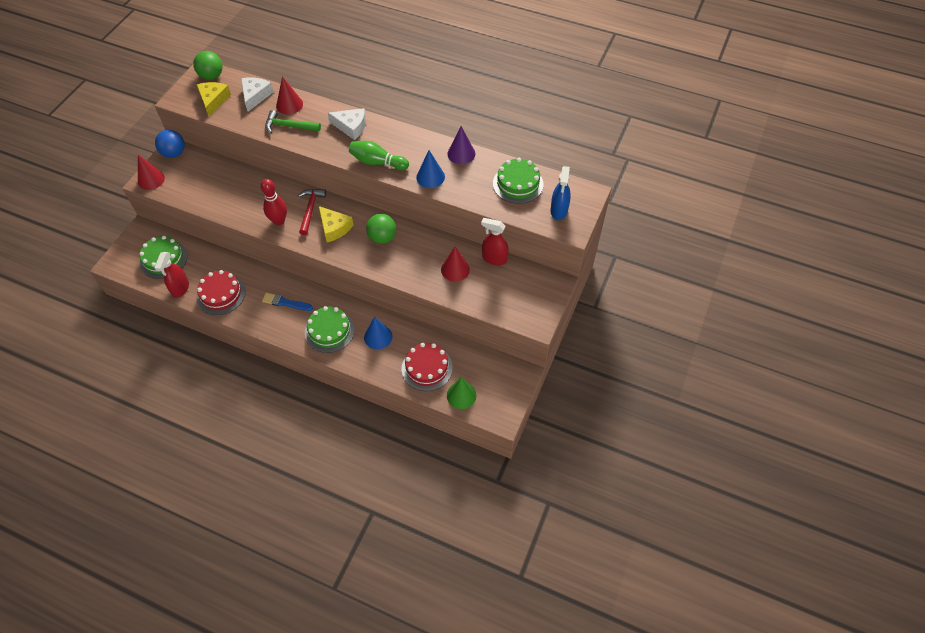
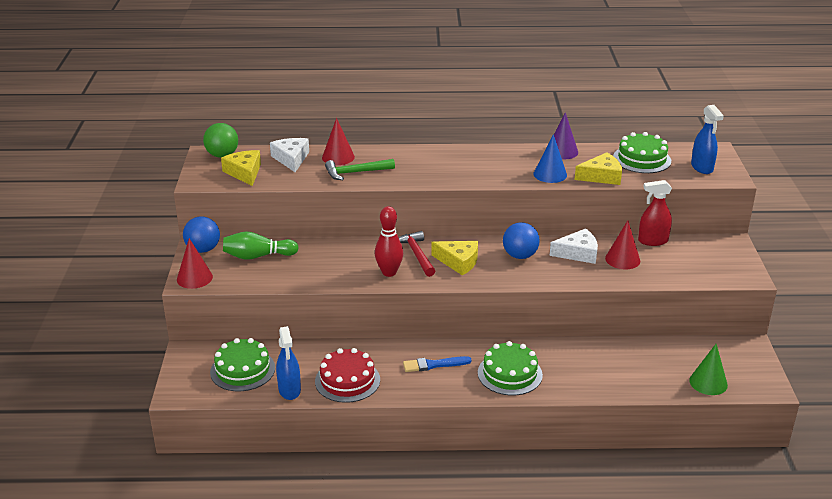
camera: 25 degrees left, 25 degrees down
(180, 288) = (289, 390): red spray bottle -> blue spray bottle
(351, 127) = (425, 158): white cheese -> white cheese (578, 253)
(377, 162) = (483, 177): green bowling pin -> green bowling pin (258, 256)
(378, 337) = (569, 362): blue cone -> none
(382, 237) = (520, 256): green ball -> blue ball
(427, 368) = (649, 371): red cake -> none
(468, 193) = (602, 176): none -> yellow cheese

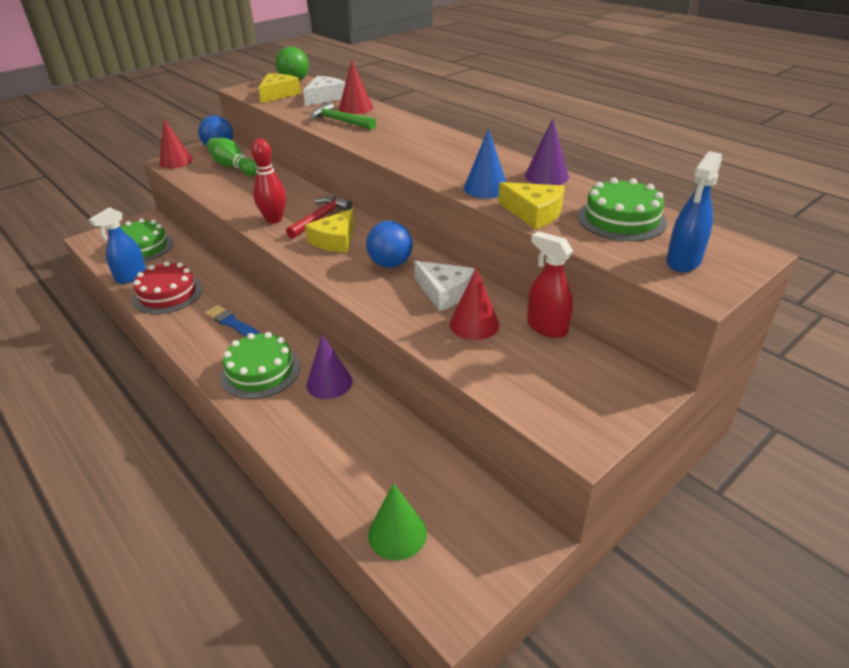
camera: 50 degrees right, 5 degrees up
(458, 262) = (335, 240): yellow cheese -> yellow cheese turned 45 degrees clockwise
(556, 352) = (329, 383): none -> purple cone

